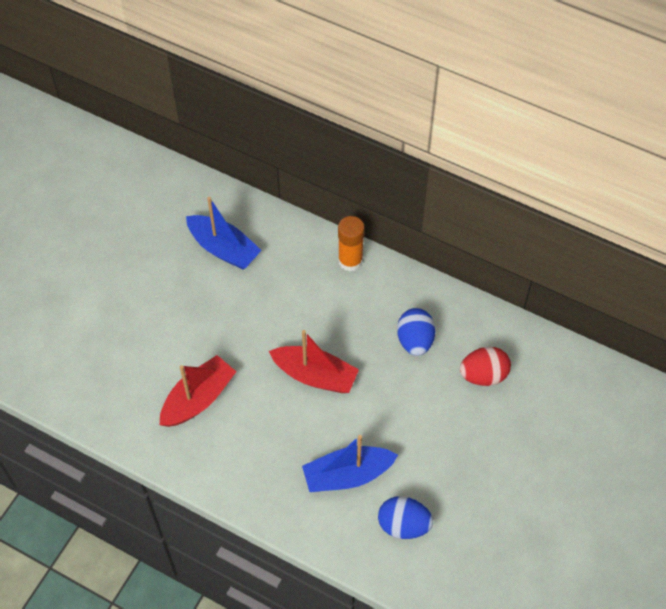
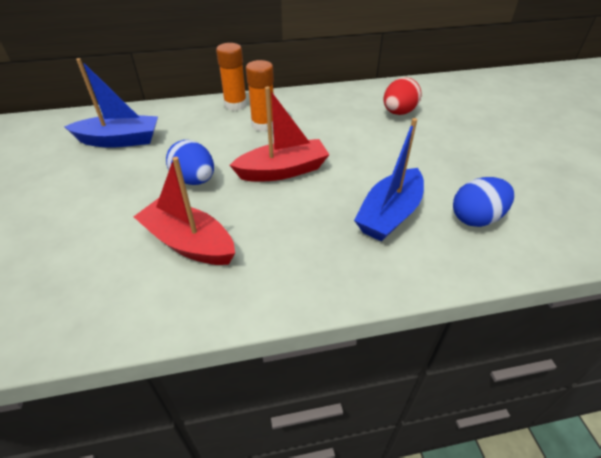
camera: 40 degrees left, 15 degrees down
(198, 399) = (189, 243): red boat -> red boat turned 60 degrees counterclockwise
(349, 307) = (263, 125): none -> orange glue stick
(415, 341) = (332, 118): blue egg -> blue egg (194, 180)

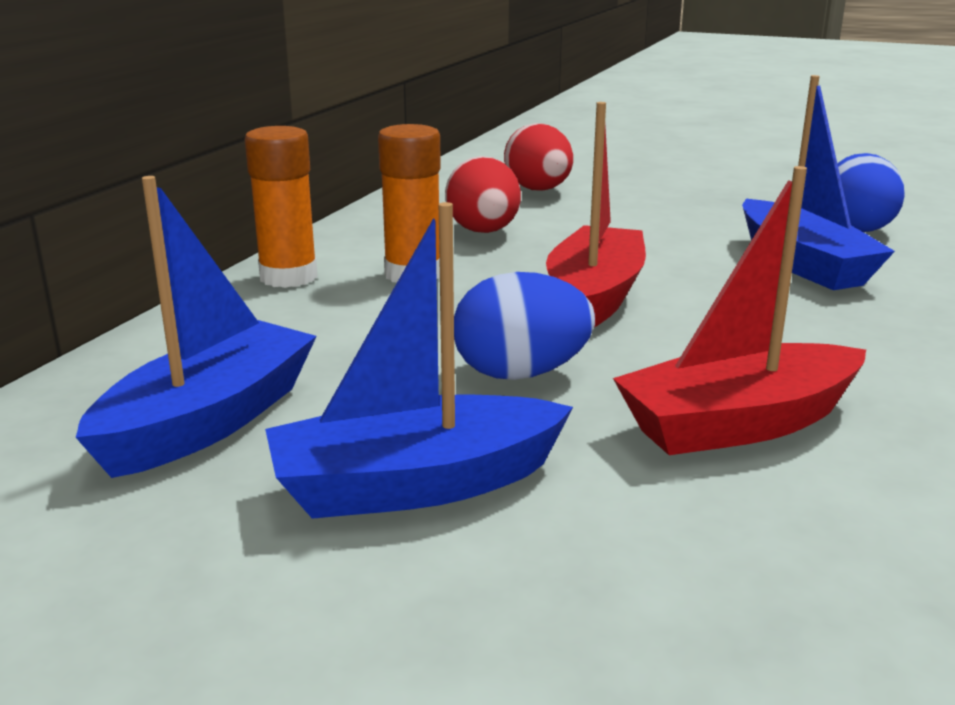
camera: 55 degrees left, 20 degrees down
(102, 190) = (415, 485): none -> blue boat
(326, 121) = (483, 232): none -> red egg

